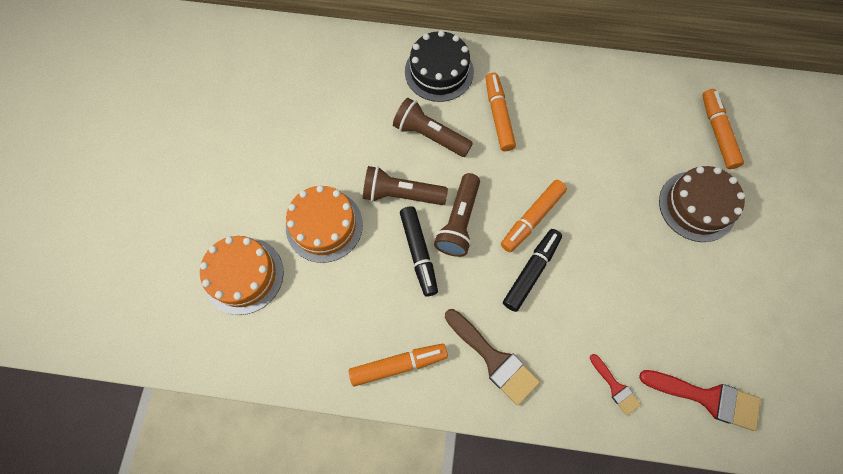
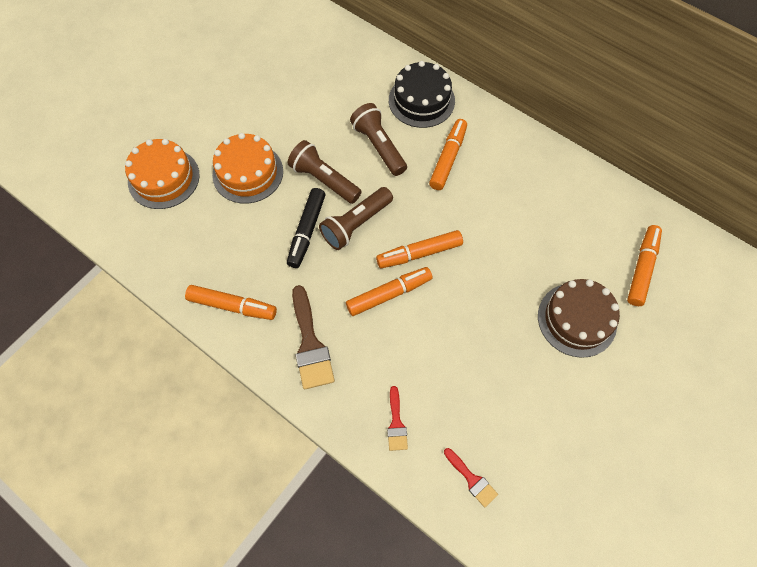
camera: 30 degrees right, 5 degrees down
(531, 271) = (389, 294): black marker -> orange marker
(707, 398) = (472, 479): red brush -> red brush, size x0.56

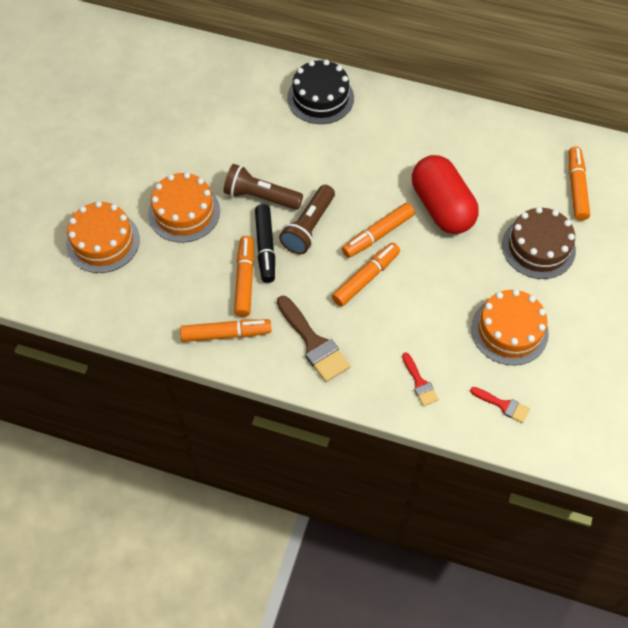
camera: 20 degrees left, 5 degrees down
(379, 146) = (298, 151): brown flashlight -> none
(448, 158) = (368, 143): orange marker -> orange marker (245, 280)
(494, 245) = (442, 207): none -> red capsule
(511, 399) = (509, 330): none -> orange cake

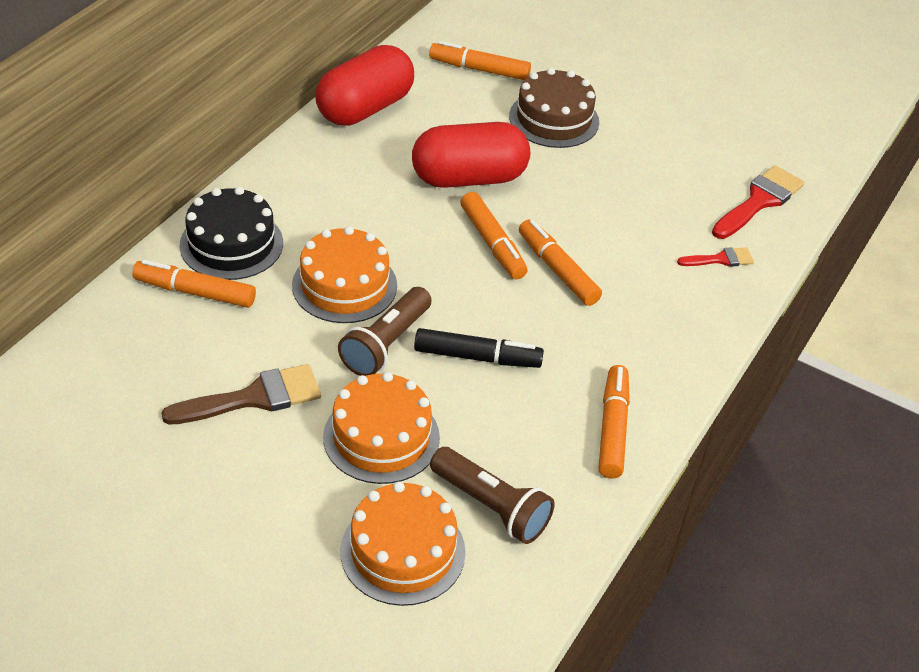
camera: 80 degrees left, 15 degrees down
(245, 280) = (526, 390): orange marker -> orange marker (195, 292)
(308, 227) = (458, 306): brown flashlight -> brown flashlight (491, 507)
(314, 343) = (646, 341): brown brush -> brown brush (254, 398)
(491, 130) = (365, 108): none -> red capsule
(503, 405) = (759, 201): red brush -> red brush, size x1.79
(509, 330) = (662, 171): orange cake -> orange cake (344, 285)

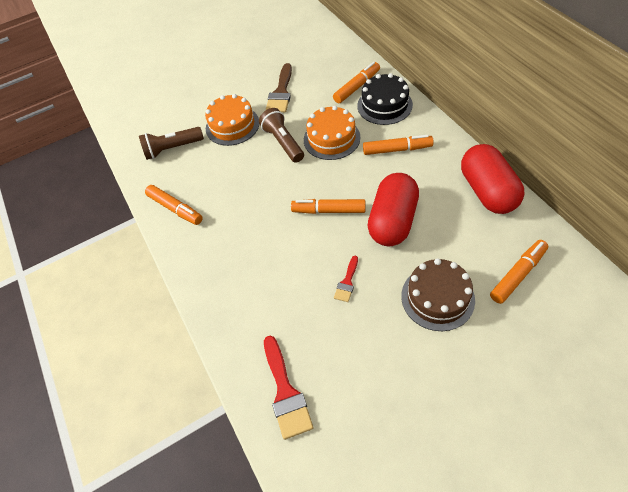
camera: 130 degrees right, 10 degrees up
(403, 551) = (175, 116): orange cake -> none
(477, 357) = (253, 173): black marker -> none
(557, 270) = (290, 233): orange marker -> orange marker (397, 149)
(720, 259) = (248, 328): red brush -> red brush (347, 282)

